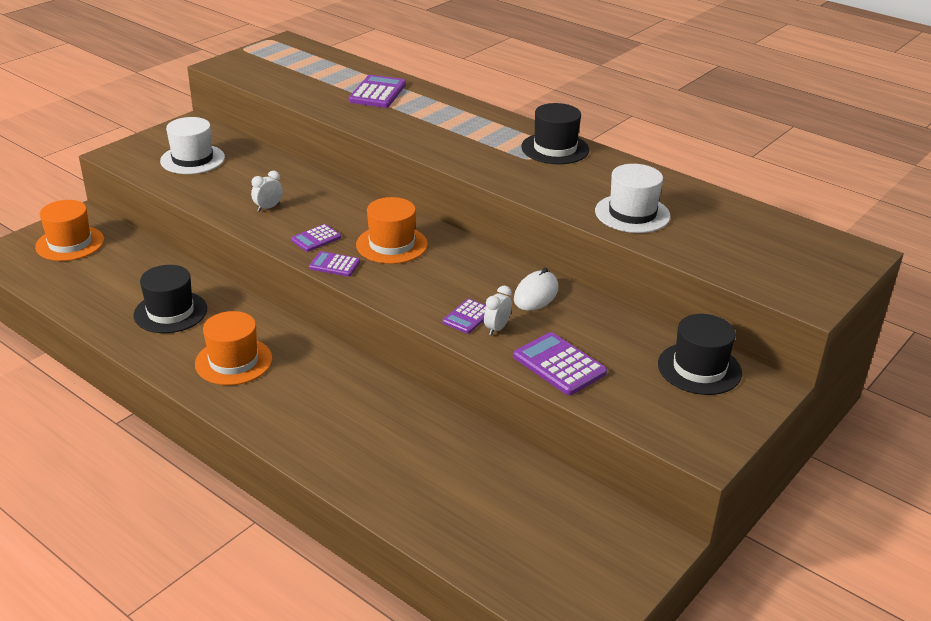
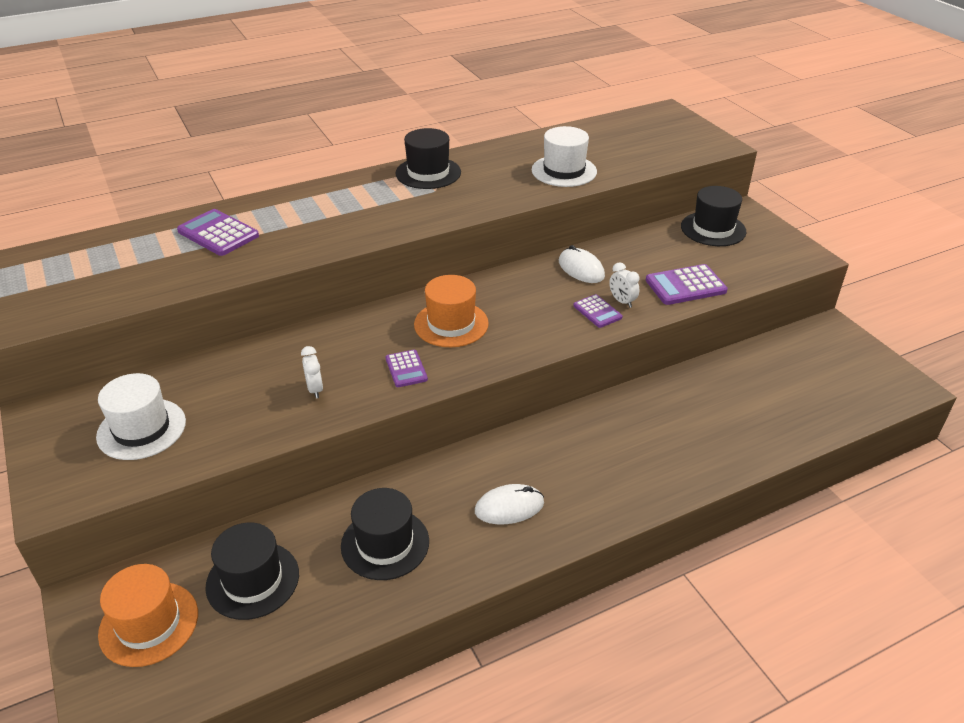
camera: 65 degrees left, 5 degrees up
(117, 268) = (252, 580): none -> black hat
(233, 361) = (509, 507): orange hat -> white mouse
(334, 265) = (465, 368): purple calculator -> none

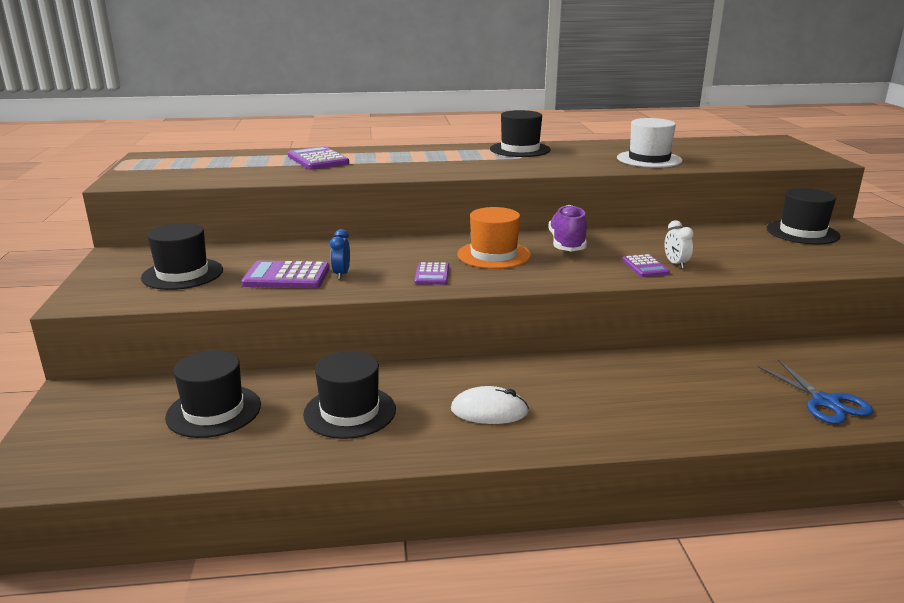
camera: 20 degrees right, 15 degrees down
(141, 429) = (182, 274): white hat -> black hat
(149, 623) = (106, 420): orange hat -> none
(315, 389) = (341, 274): white clock -> blue clock
(513, 291) = (567, 244): none -> purple shoe
(581, 269) = (644, 239): white mouse -> none
(685, 286) = (752, 263): purple calculator -> purple calculator (286, 276)
(770, 422) = (825, 402): none -> blue scissors

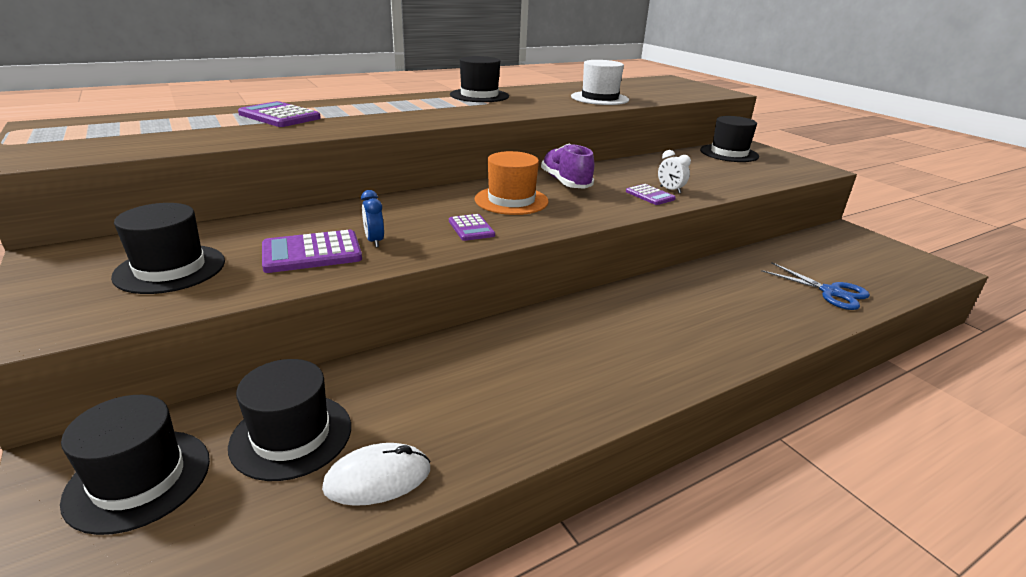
camera: 25 degrees left, 5 degrees up
(350, 412) = (456, 396): black hat -> black hat (139, 479)
(489, 411) = (592, 361): white mouse -> white mouse (378, 478)

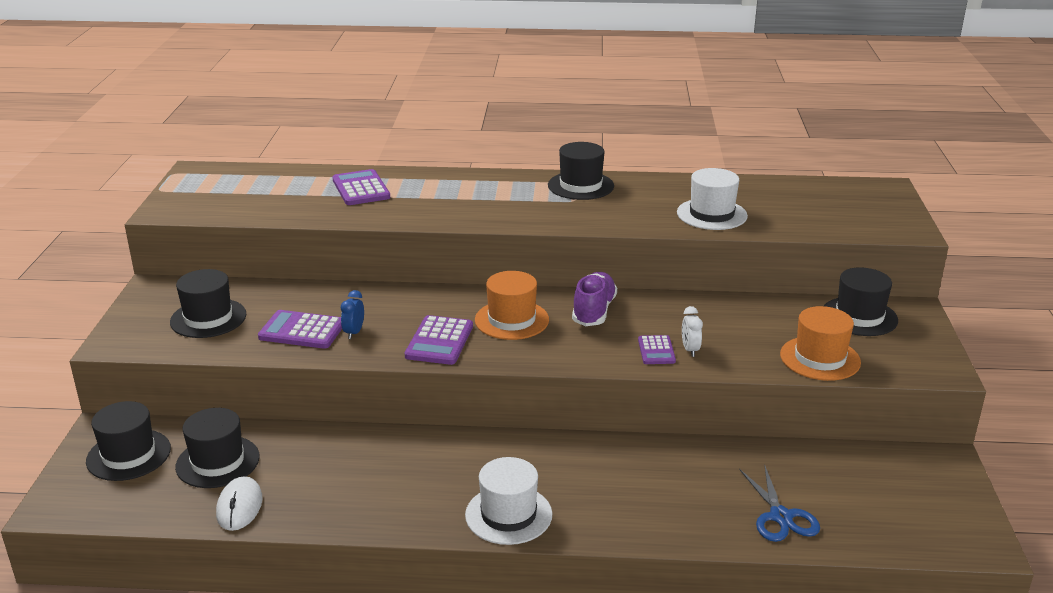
camera: 35 degrees right, 0 degrees up
(378, 478) = (239, 507): white mouse -> white mouse turned 75 degrees clockwise
(471, 228) = (439, 341): purple calculator -> purple calculator, size x1.63
(663, 365) = (508, 515): none -> white hat
(751, 177) = (820, 358): none -> orange hat

